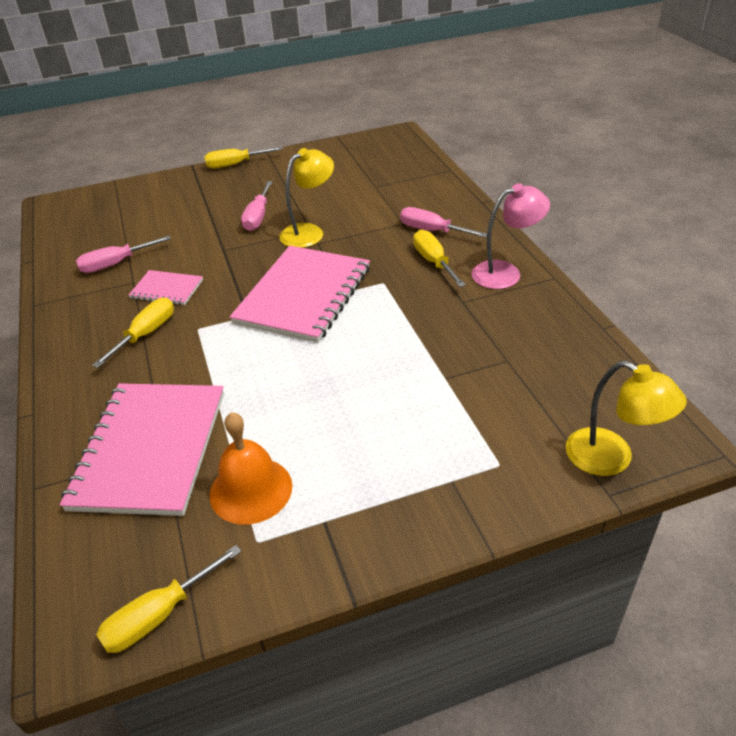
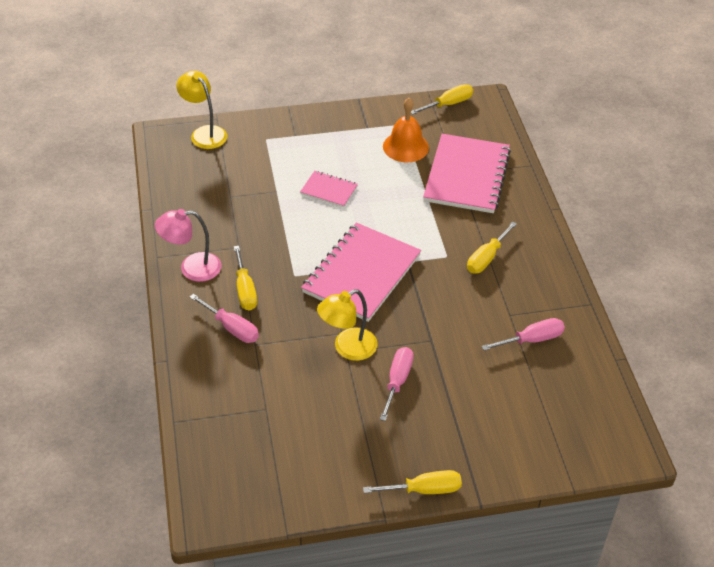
camera: 175 degrees left, 5 degrees up
(167, 289) = (477, 300): pink notebook -> pink notebook (329, 190)

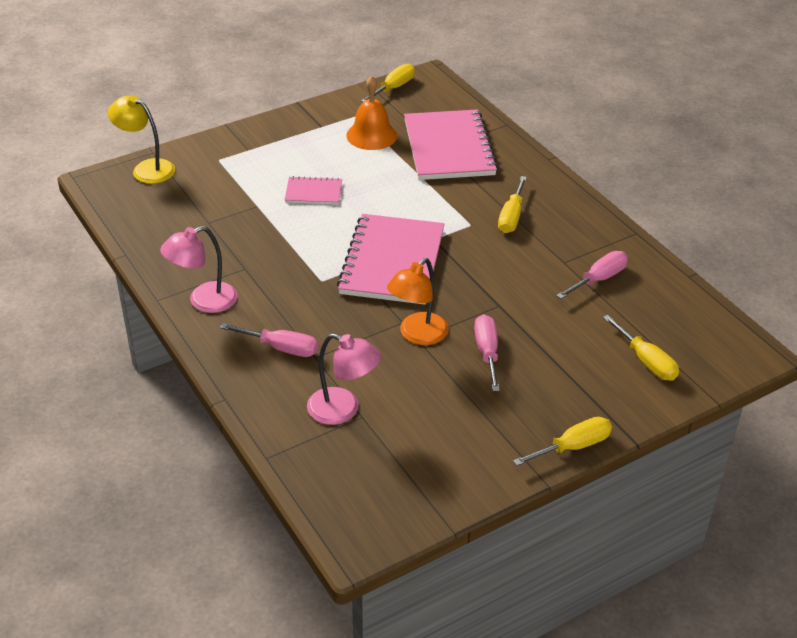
camera: 20 degrees left, 5 degrees down
(245, 290) = (275, 308): yellow screwdriver -> yellow screwdriver (646, 361)
(253, 398) = (343, 410): none -> pink lamp
(347, 348) = (417, 335): yellow lamp -> orange lamp

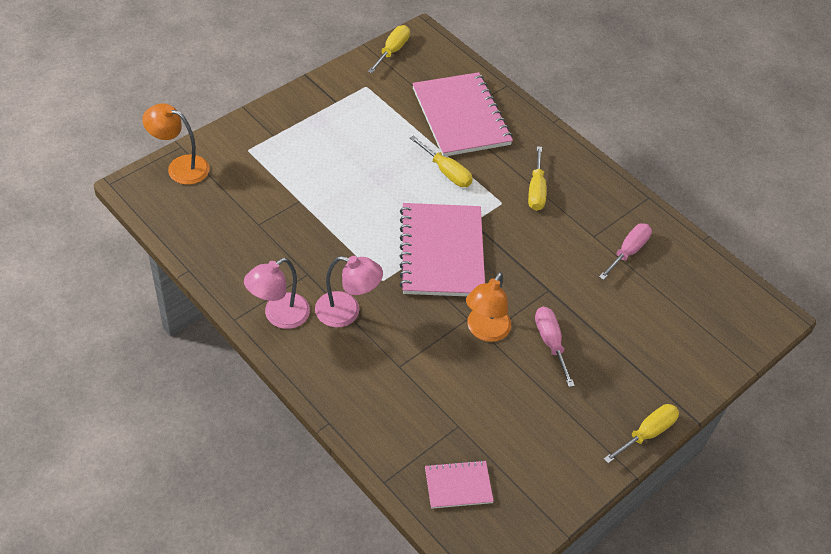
camera: 15 degrees left, 10 degrees up
(146, 169) = (180, 167): yellow lamp -> orange lamp
(281, 348) = (365, 360): pink screwdriver -> none
(313, 192) = (349, 180): pink notebook -> pink notebook (458, 485)
(343, 410) = (439, 421): pink lamp -> pink lamp (347, 312)
(371, 135) = (386, 108): orange bell -> none
(646, 361) = (688, 335): yellow screwdriver -> yellow screwdriver (446, 172)

